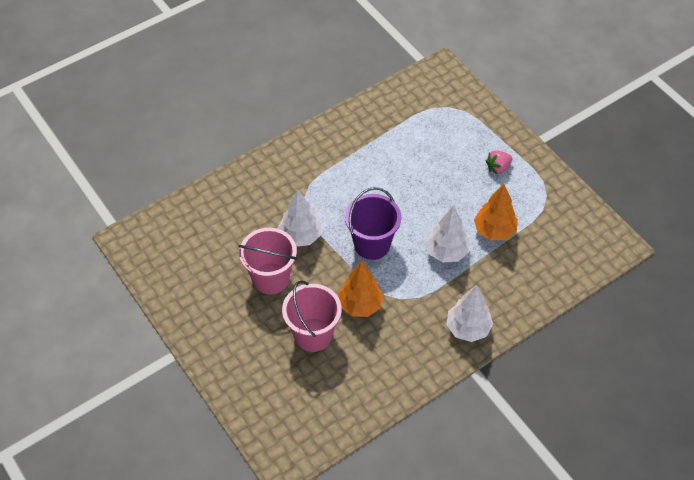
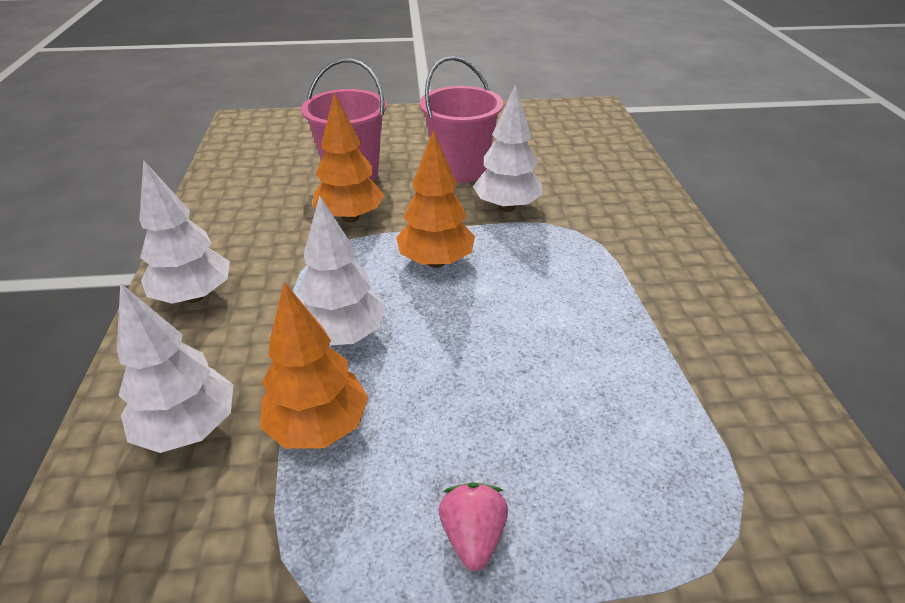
camera: 120 degrees right, 15 degrees down
(372, 244) = (436, 262): purple bucket -> orange tree
(526, 270) = (189, 428): none -> white tree

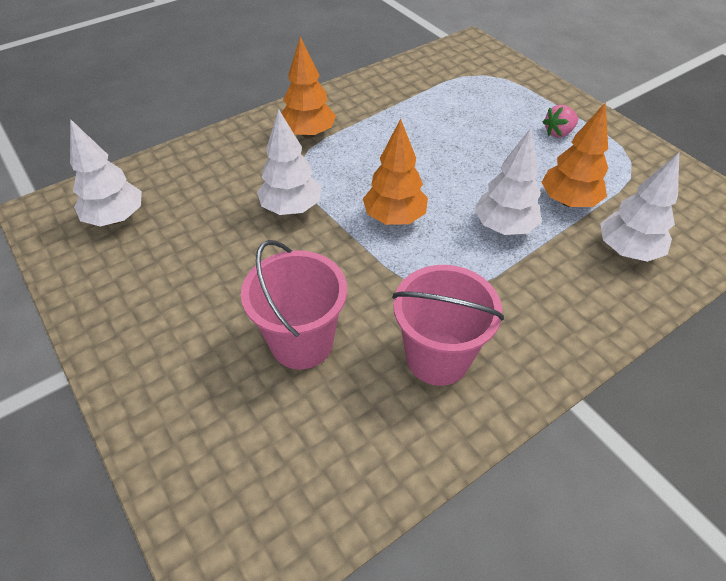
camera: 120 degrees left, 10 degrees up
(194, 296) = (553, 332): white tree -> white tree (116, 218)
(350, 217) = (378, 297): orange tree -> orange tree (308, 134)
(460, 169) = (242, 261): pink bucket -> pink bucket (437, 357)

